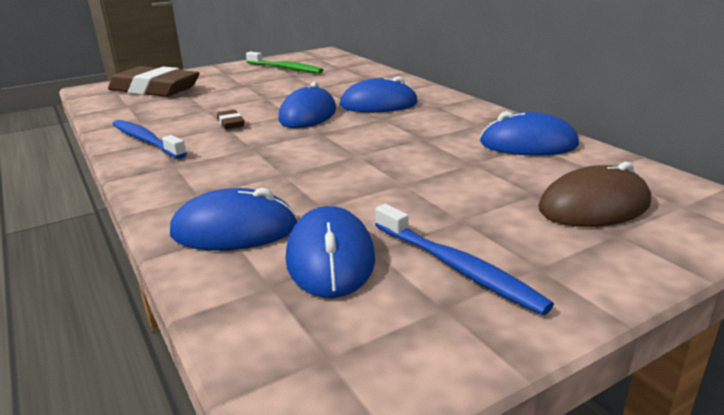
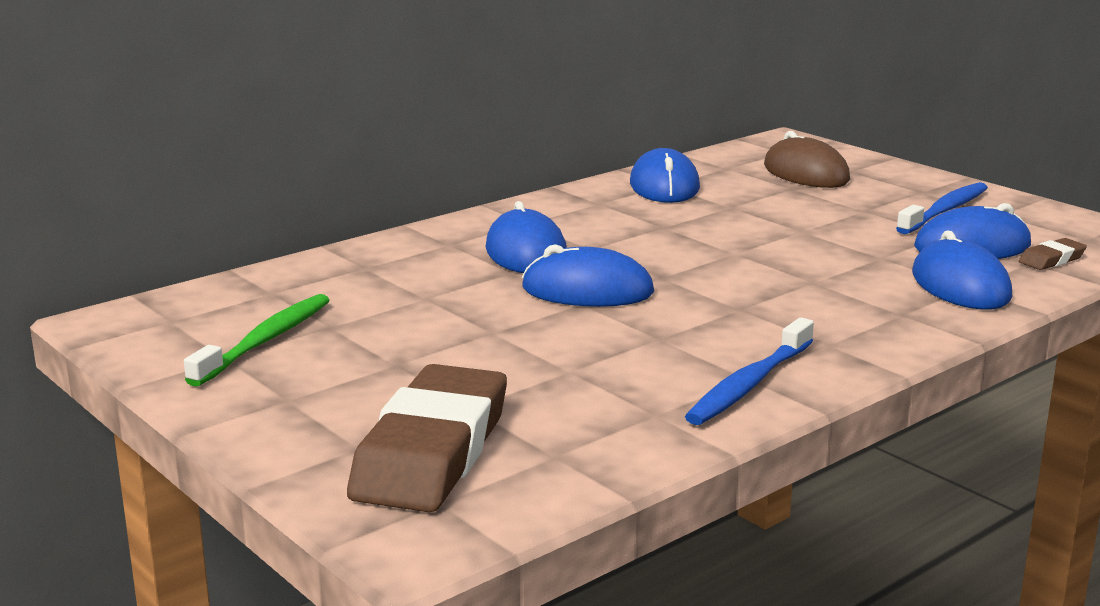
camera: 100 degrees left, 5 degrees down
(231, 123) = (643, 337): brown eraser -> brown eraser (1051, 259)

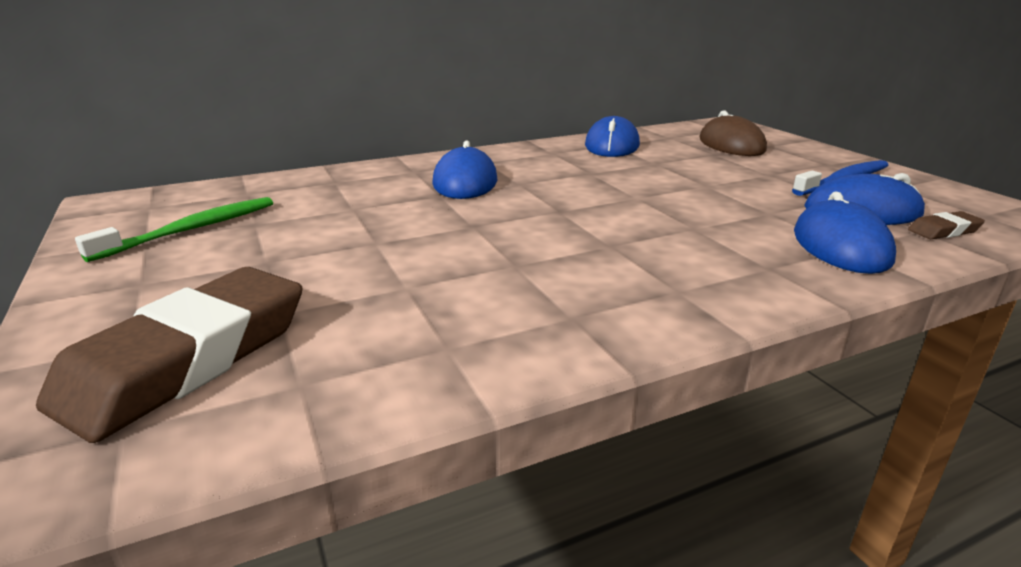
camera: 15 degrees right, 5 degrees up
(587, 290) = (487, 216): blue mouse -> none
(749, 384) = (568, 326): blue toothbrush -> none

